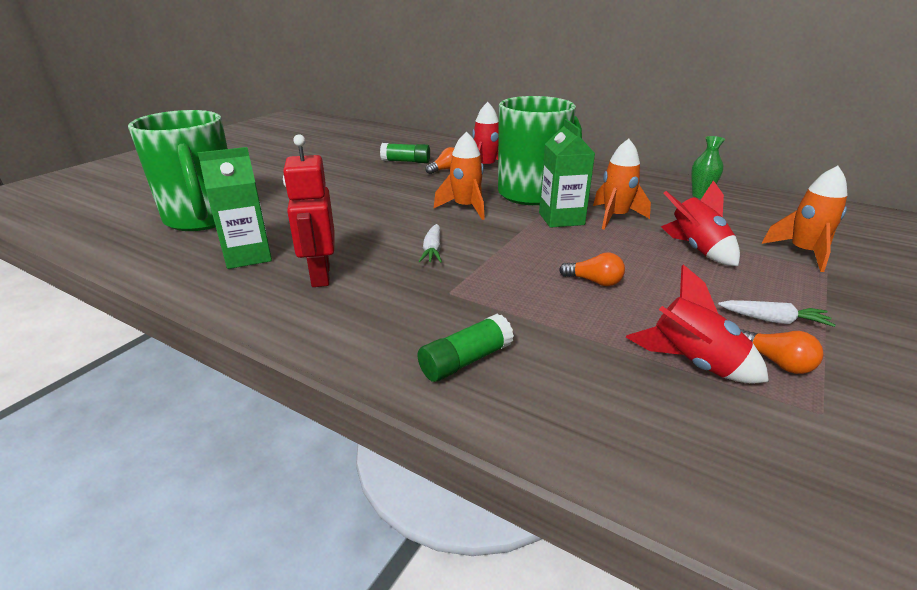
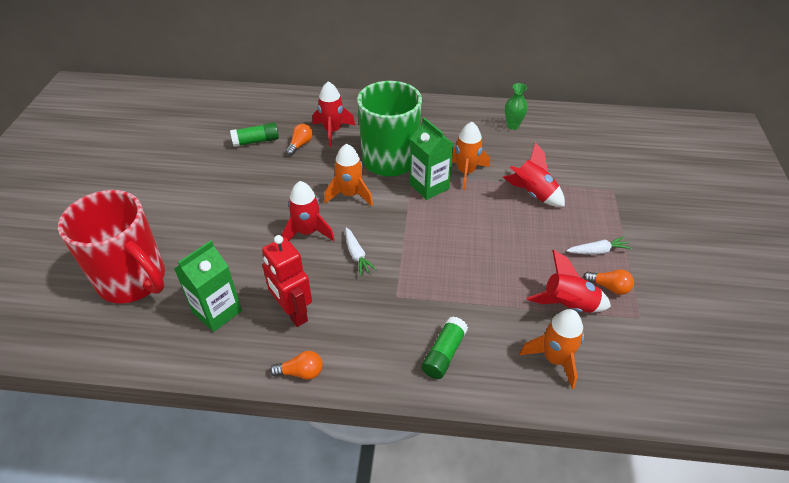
camera: 25 degrees left, 15 degrees up
(203, 219) = (134, 281): green mug -> red mug
(396, 223) = (307, 232): none -> red rocket
(594, 281) = (484, 251): orange light bulb -> orange light bulb (301, 372)
(803, 253) = (596, 176): orange rocket -> orange rocket (554, 359)

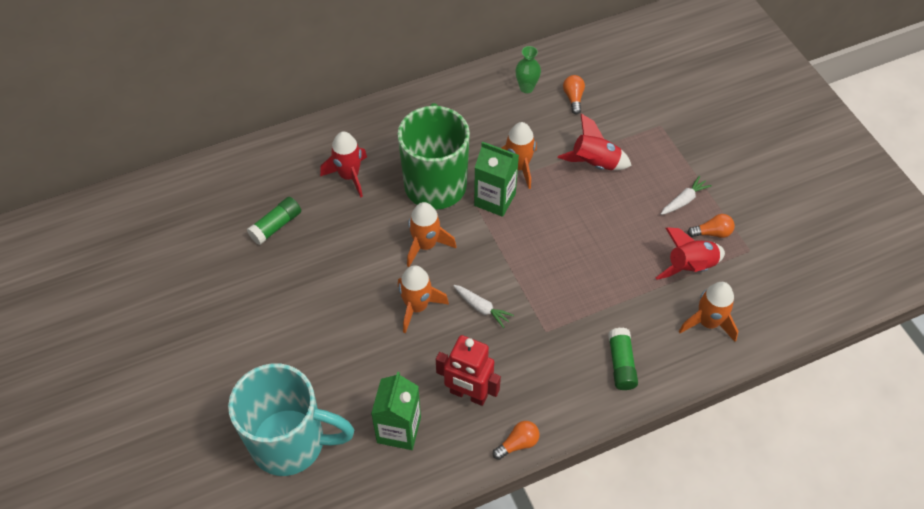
camera: 30 degrees left, 10 degrees up
(134, 281) = (291, 442): red mug -> turquoise mug
(300, 145) = (328, 209): orange light bulb -> orange light bulb (573, 98)
(307, 232) = (417, 307): red rocket -> orange rocket

